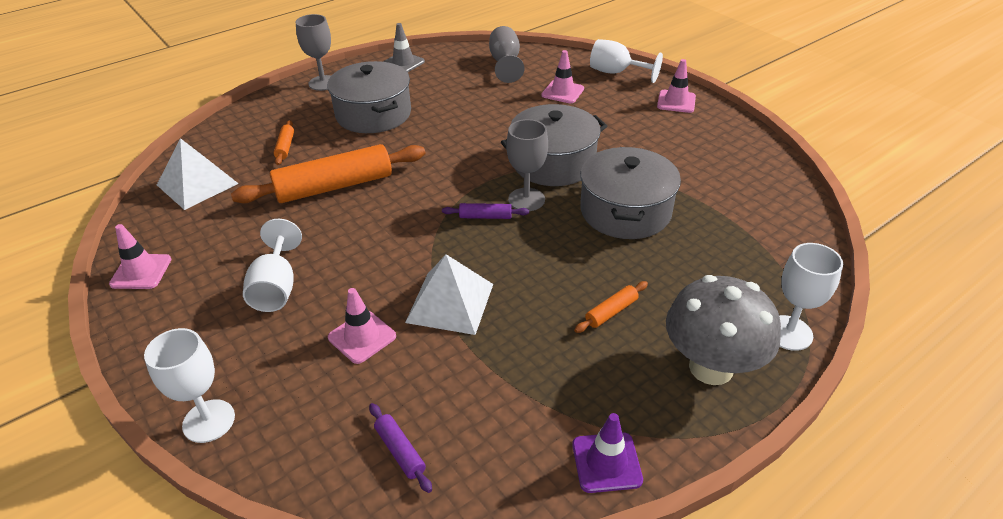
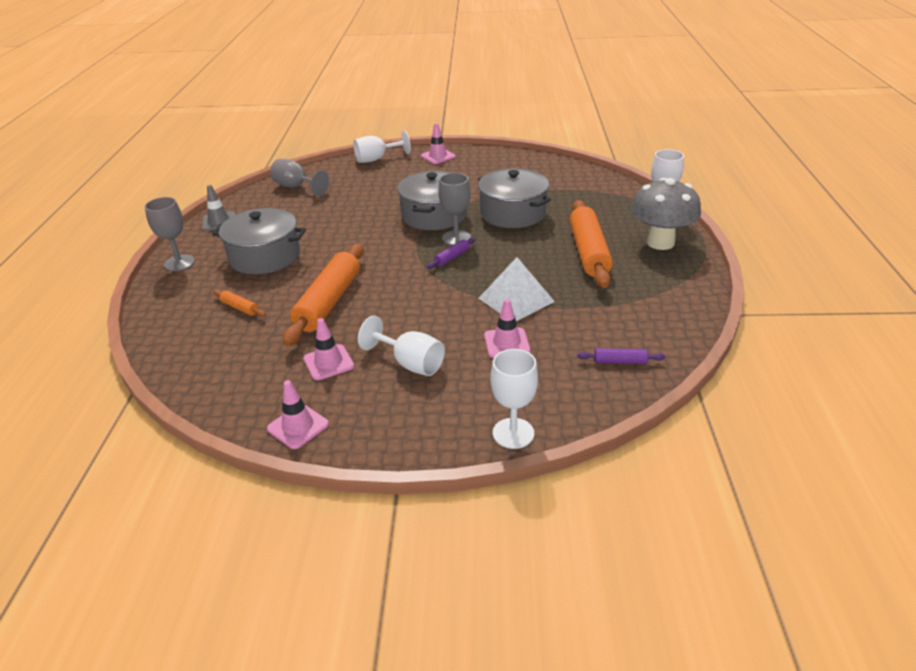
camera: 50 degrees left, 5 degrees down
(197, 184) = (219, 366): white pyramid -> none
(562, 92) = (366, 183): pink traffic cone -> pink traffic cone (328, 362)
(606, 462) = (692, 298): purple traffic cone -> none
(611, 312) = (589, 252): orange rolling pin -> orange rolling pin, size x2.33

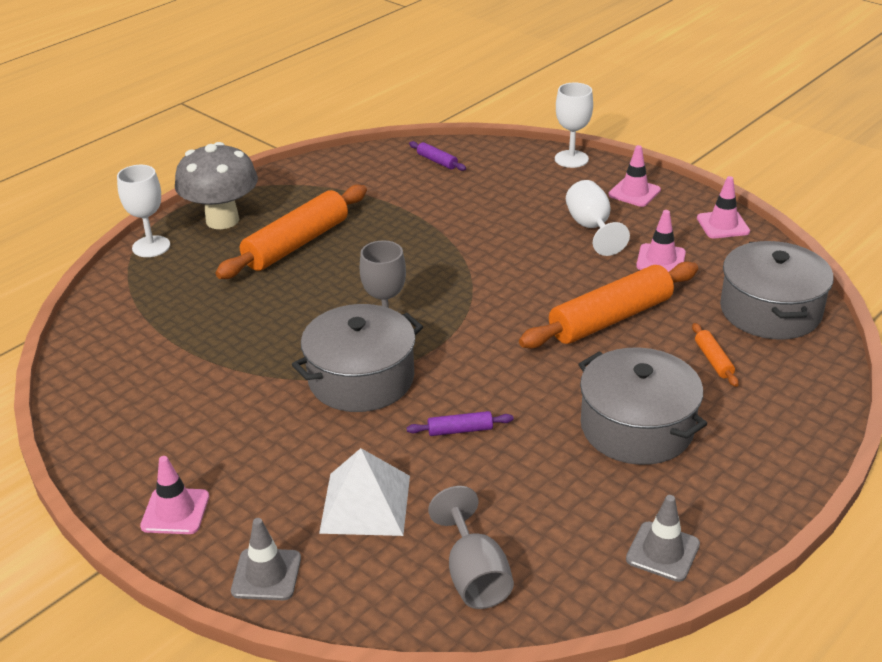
camera: 140 degrees left, 0 degrees up
(179, 263) = (763, 482): grey goblet -> none
(377, 159) = (266, 574): white goblet -> grey traffic cone
(452, 257) = (426, 306): purple rolling pin -> purple rolling pin (460, 430)
(506, 343) = (496, 207): pink traffic cone -> pink traffic cone (634, 192)
(513, 213) = (276, 329): grey pot -> grey pot (770, 311)
(516, 299) = (435, 235): white pyramid -> white pyramid (365, 504)

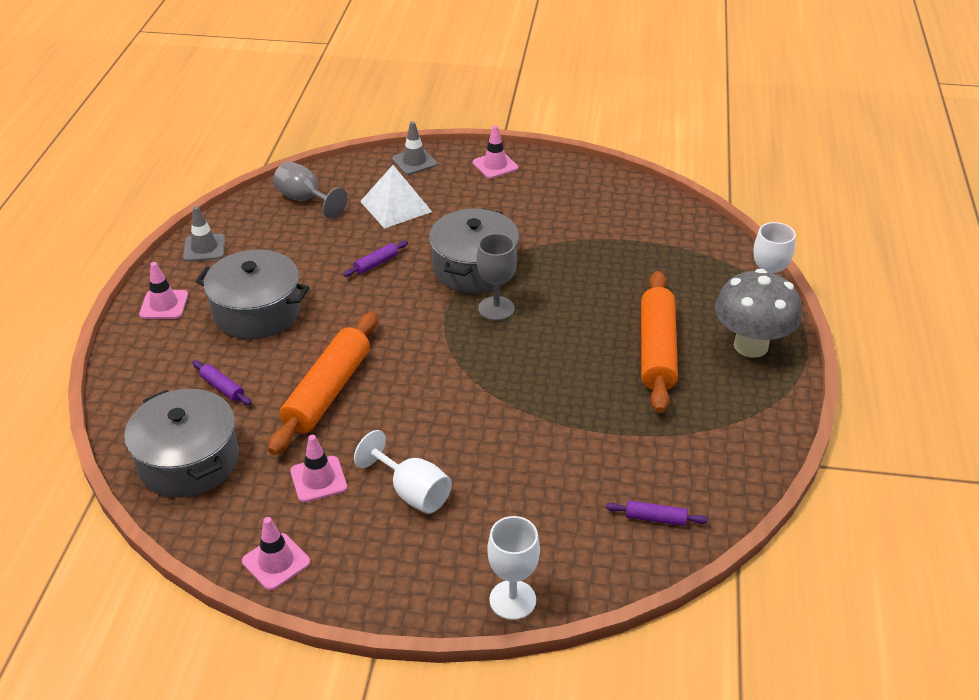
camera: 145 degrees right, 5 degrees up
(634, 192) = (401, 571): pink traffic cone -> pink traffic cone (164, 305)
(713, 360) = (222, 387): orange rolling pin -> purple rolling pin

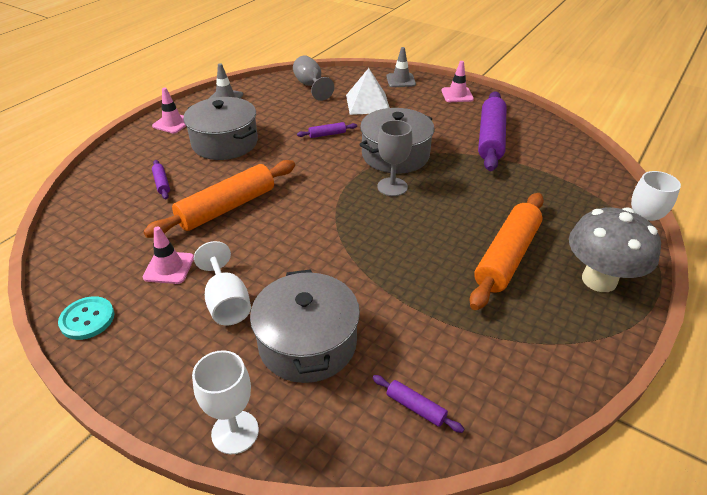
camera: 25 degrees right, 0 degrees up
(188, 461) = (98, 224): grey pot -> grey pot (307, 343)
(276, 562) = (87, 319): pink traffic cone -> turquoise button
(566, 215) = (490, 138): none -> purple rolling pin

